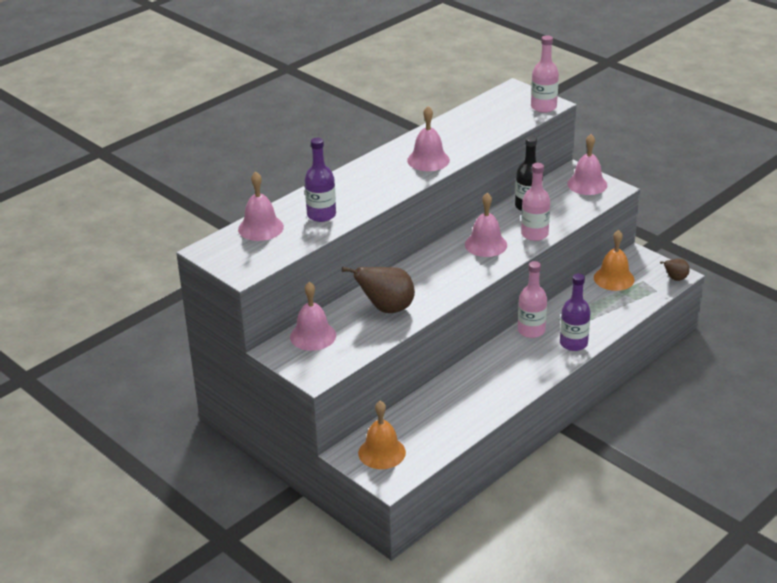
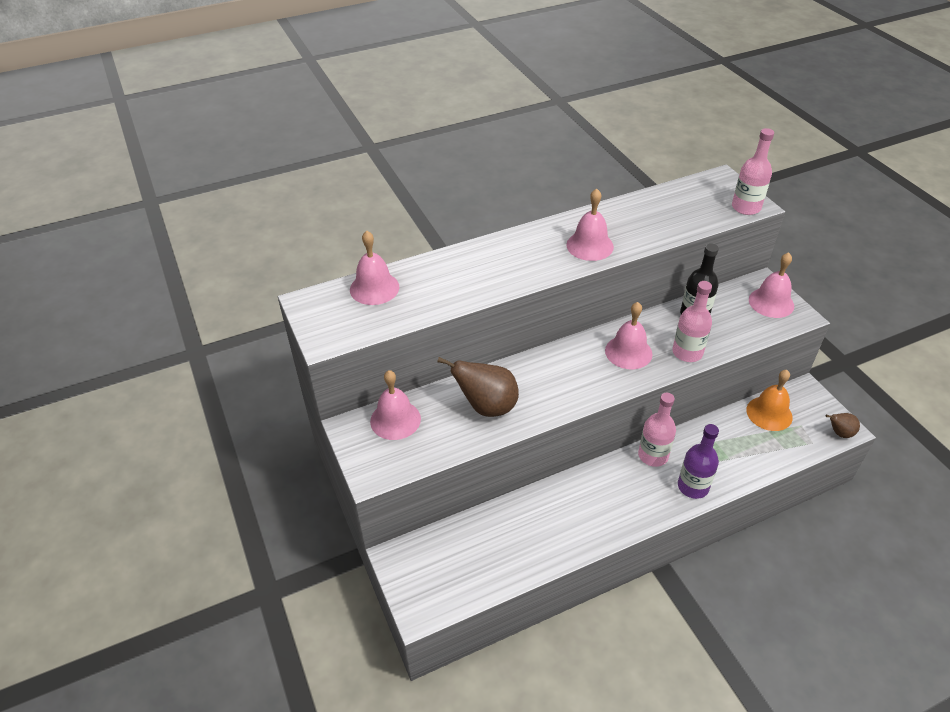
camera: 20 degrees right, 10 degrees up
(321, 215) = (443, 288): purple bottle -> none
(382, 452) = (429, 568): orange bell -> none

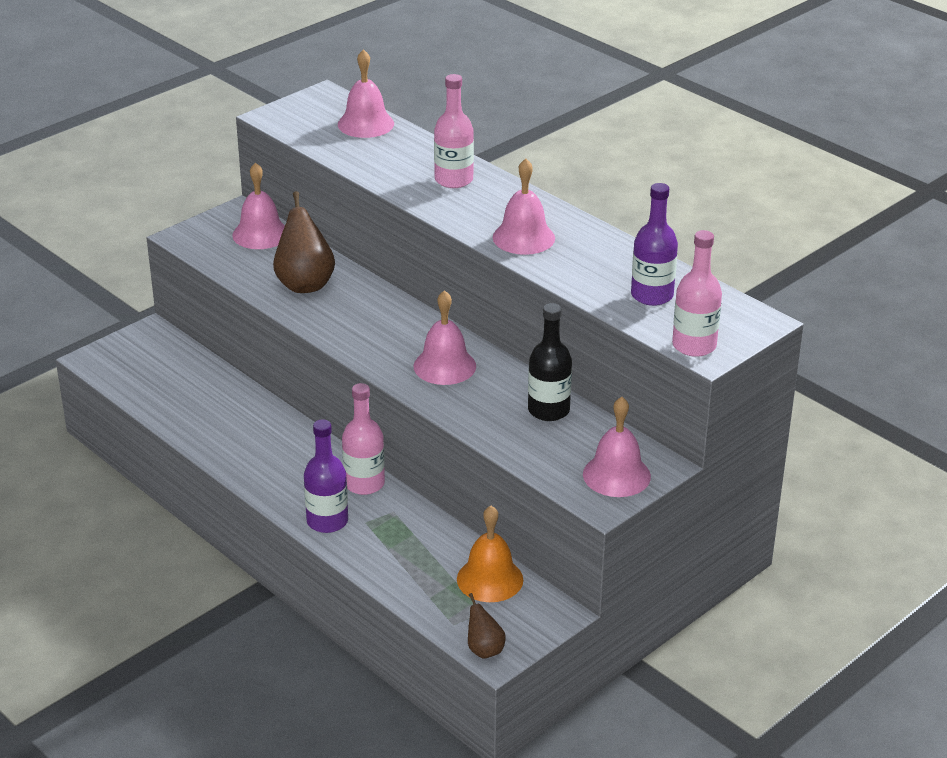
camera: 70 degrees right, 10 degrees down
(682, 209) = (652, 295): none -> purple bottle
(687, 352) = (468, 411): pink bottle -> pink bottle (453, 180)

